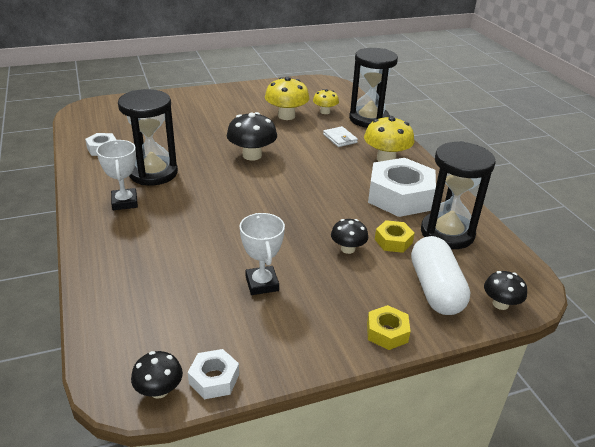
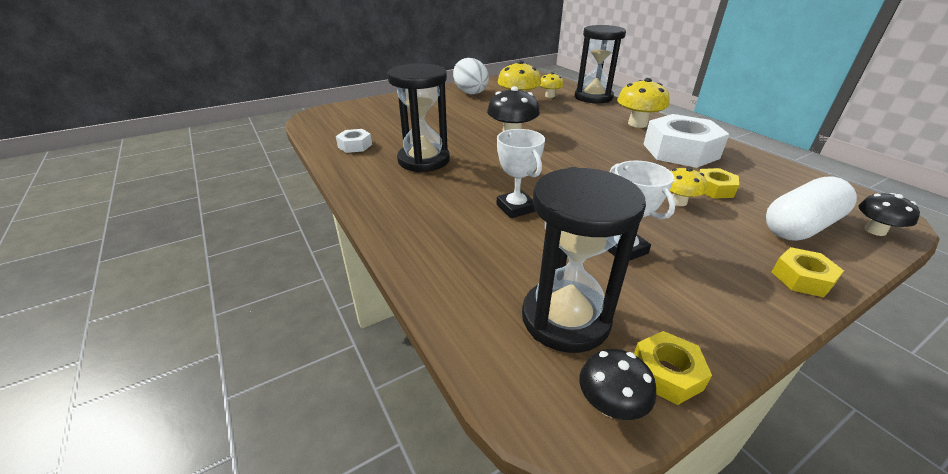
camera: 10 degrees left, 0 degrees up
(124, 202) = (411, 190): white trophy -> white trophy (515, 208)
(214, 379) = (666, 373): white nut -> yellow nut
(247, 97) = (470, 92): none -> white egg
(340, 138) = (581, 113): white wallet -> none
(348, 249) = (678, 202): black mushroom -> yellow mushroom
(435, 289) = (800, 226): white capsule -> white capsule turned 75 degrees clockwise
(447, 233) = (755, 175): black hourglass -> black hourglass (565, 318)

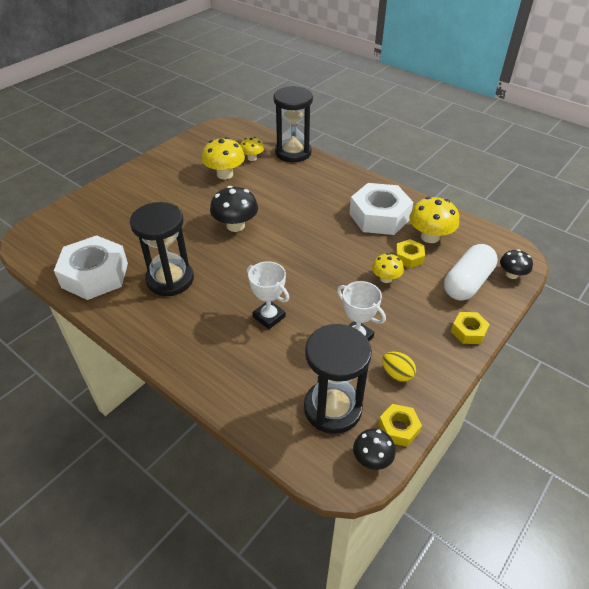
camera: 20 degrees left, 10 degrees up
(355, 146) = (95, 275): white nut -> white nut, size x2.10
(470, 92) = (172, 167): white egg -> none
(637, 124) = (339, 186): yellow mushroom -> yellow mushroom (430, 237)
(676, 302) = (397, 374): none -> yellow egg

